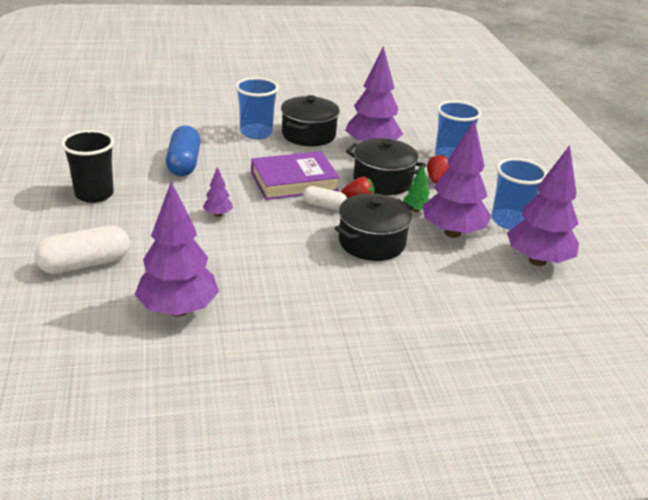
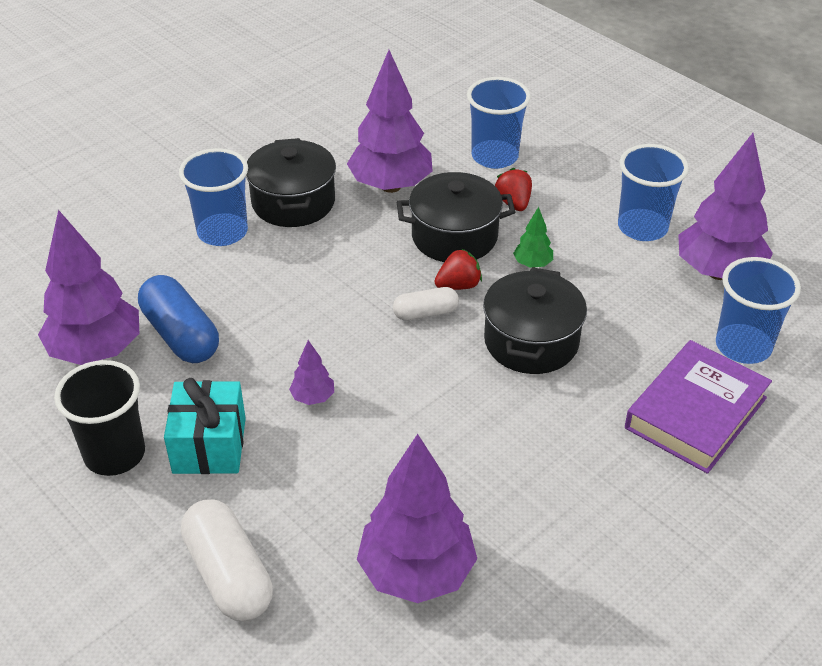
camera: 30 degrees left, 10 degrees up
(85, 264) = (229, 574): white capsule -> white capsule turned 60 degrees counterclockwise
(142, 210) = (209, 445): none -> turquoise gift
(294, 181) = (352, 292): purple book -> purple book (695, 413)
(452, 233) = (601, 278): purple tree -> purple tree (96, 351)
(511, 302) = (743, 346): none -> blue cup

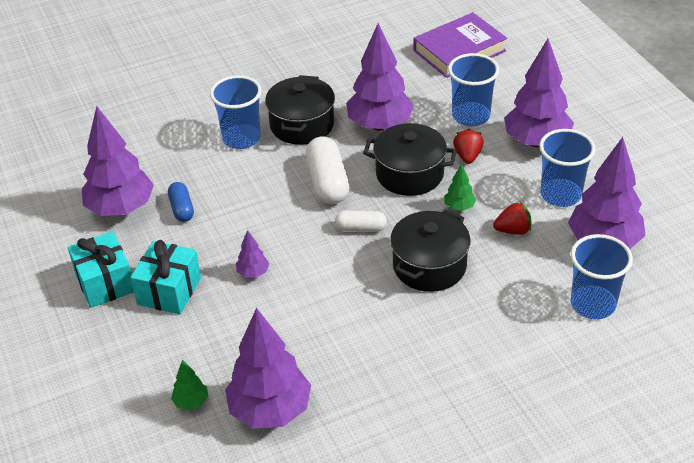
camera: 20 degrees right, 0 degrees up
(115, 454) = (105, 283): black cup -> turquoise gift
(181, 335) = (182, 209): blue capsule -> blue capsule, size x0.58
(229, 574) = (146, 381): white capsule -> white capsule (327, 182)
(304, 588) = (191, 402): none -> green tree
(458, 285) = (395, 212): red strawberry -> red strawberry (513, 230)
(584, 172) = (536, 141): none -> purple tree
(695, 413) = (528, 346): purple book -> purple book (459, 51)

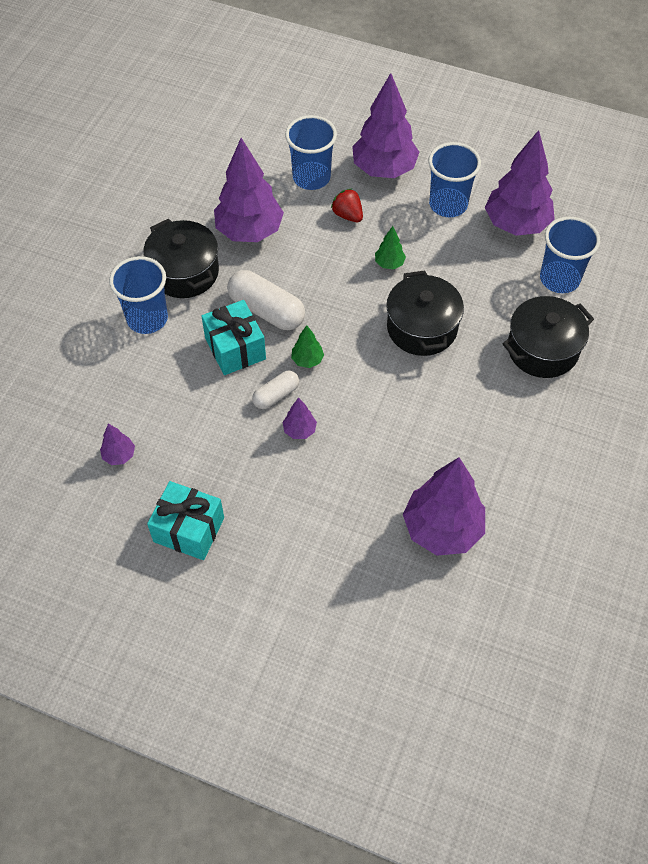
camera: 45 degrees left, 15 degrees up
(121, 208) = (119, 455): purple tree -> purple tree, size x0.44
(169, 291) = (251, 495): turquoise gift -> turquoise gift (235, 348)
(182, 209) = (173, 417): blue capsule -> none
(191, 402) = (378, 570): green tree -> green tree (307, 360)
(361, 228) = (338, 332): white capsule -> white capsule (276, 395)
(409, 174) = (321, 260): black pot -> black pot (542, 349)
(459, 51) = (237, 122): purple book -> none
(513, 230) = (447, 257): red strawberry -> none

